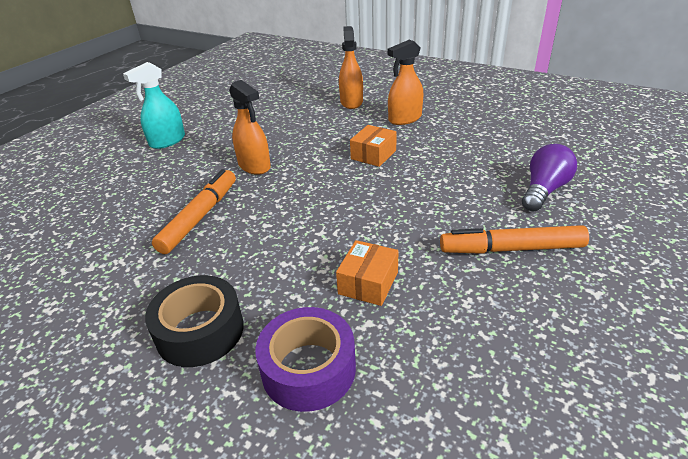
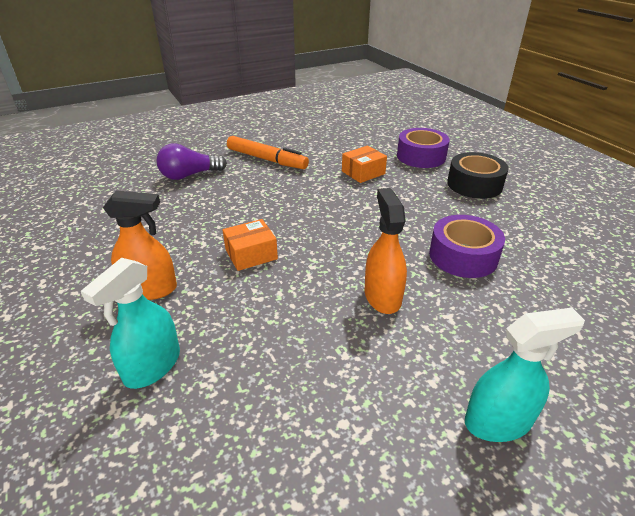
camera: 150 degrees left, 0 degrees up
(199, 217) = (463, 256): orange marker -> purple tape
(351, 102) = (152, 366): orange spray bottle -> turquoise spray bottle

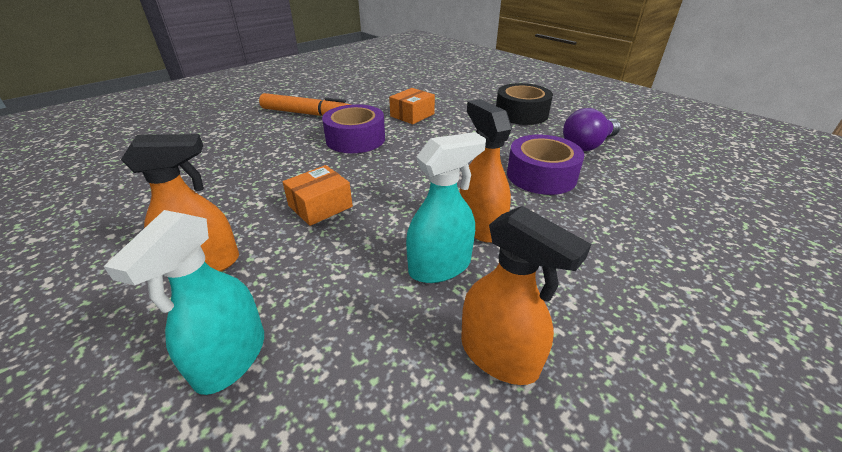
camera: 15 degrees left, 0 degrees up
(189, 175) = (223, 138): purple light bulb -> purple light bulb (587, 145)
(351, 410) = (499, 355): none -> orange spray bottle
(421, 156) = (462, 96): purple tape -> purple tape (355, 139)
(498, 421) = (656, 330): turquoise spray bottle -> turquoise spray bottle (440, 266)

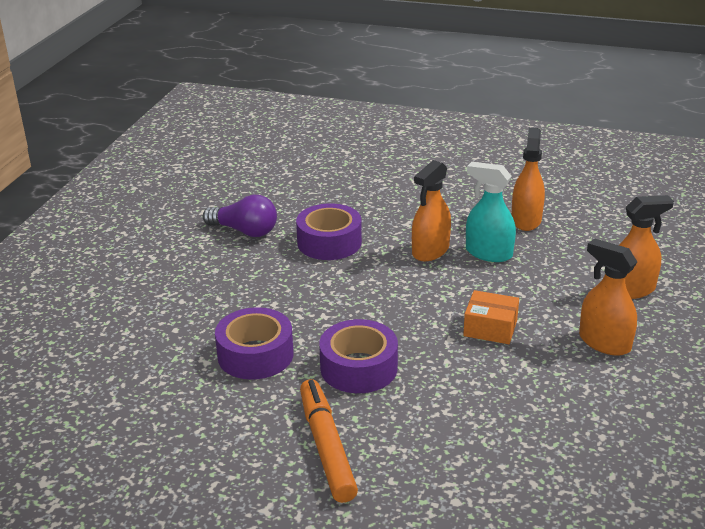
camera: 120 degrees left, 5 degrees down
(231, 358) = (630, 290): turquoise spray bottle -> orange spray bottle
(412, 115) = (255, 355): orange box -> purple tape
(521, 113) = (188, 281): black tape -> none

